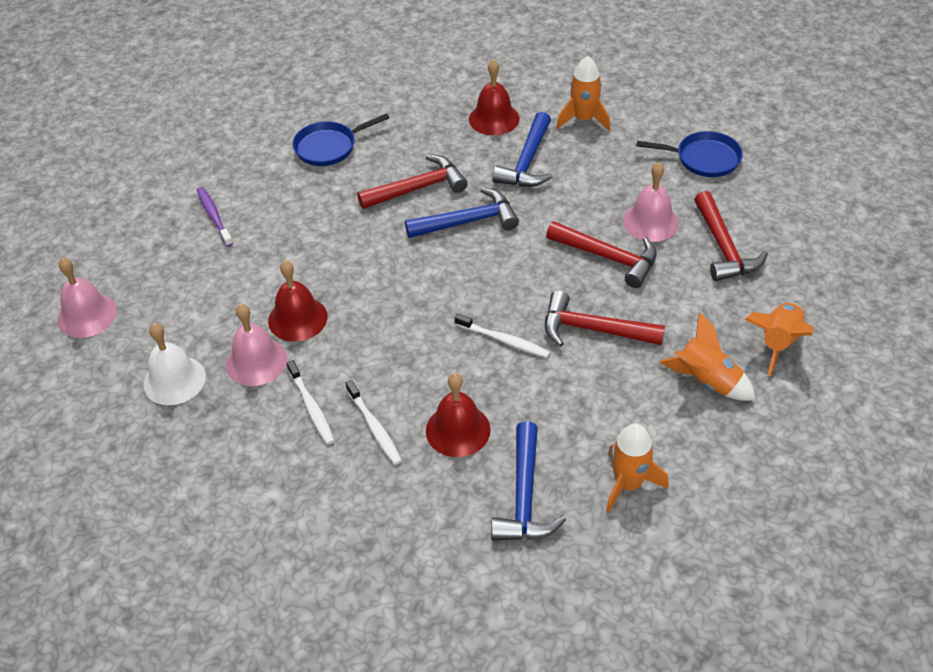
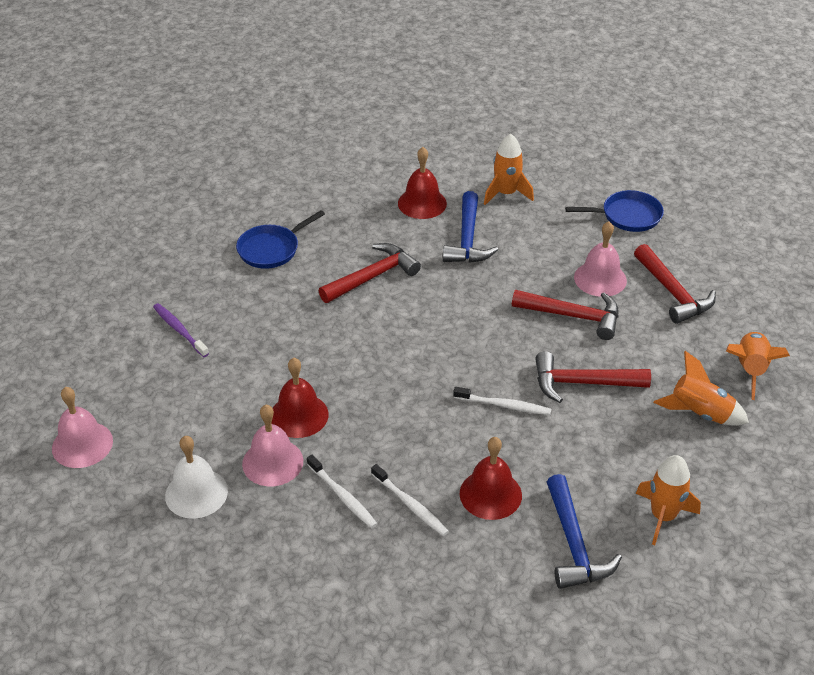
camera: 15 degrees left, 5 degrees down
(468, 221) = (432, 301): blue hammer -> none

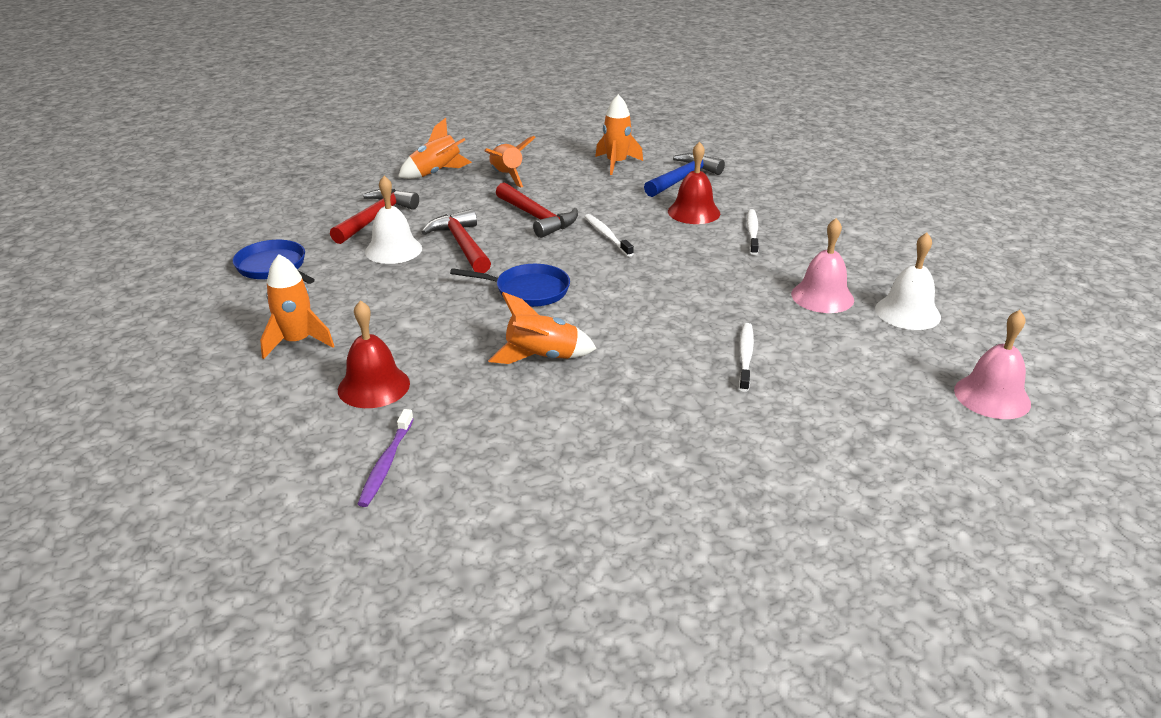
camera: 130 degrees left, 10 degrees down
(179, 330) = (794, 433): purple toothbrush -> purple toothbrush (386, 464)
(271, 249) = (588, 448): blue pan -> blue pan (528, 290)
(299, 415) = (763, 309): red bell -> none
(343, 496) = (793, 257): white toothbrush -> white toothbrush (745, 356)
(373, 276) = (542, 357): red hammer -> orange rocket
(467, 239) = (411, 331): blue hammer -> none
(600, 278) = (393, 250): pink bell -> white bell

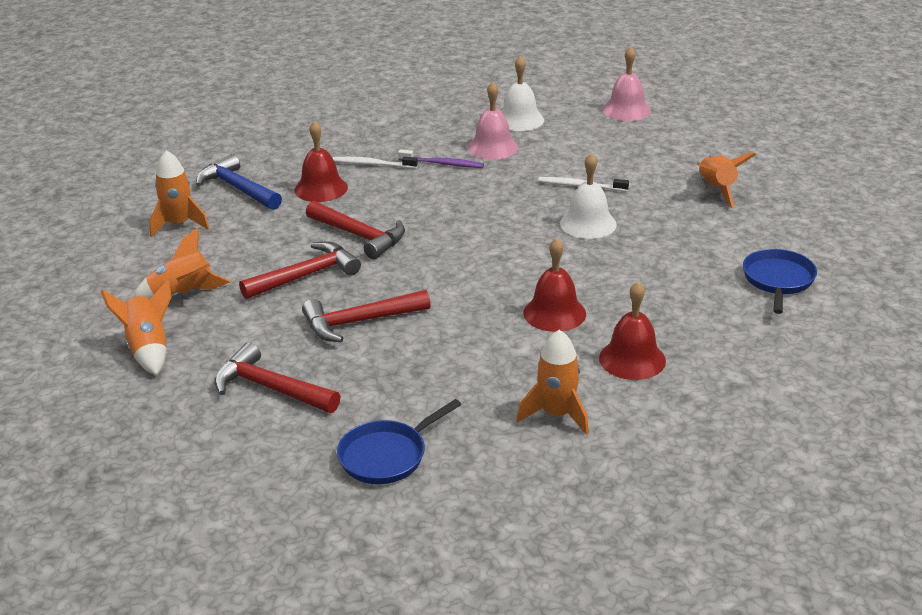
camera: 85 degrees left, 0 degrees up
(386, 464) = (739, 344): purple toothbrush -> purple toothbrush (443, 164)
(393, 250) = (361, 368): white bell -> white bell (588, 224)
(465, 340) = (554, 313): none -> red bell
(528, 290) = (466, 281): blue pan -> blue pan (778, 280)
(542, 357) = (583, 273): orange rocket -> orange rocket (716, 190)
(607, 235) = (360, 236): white toothbrush -> red hammer

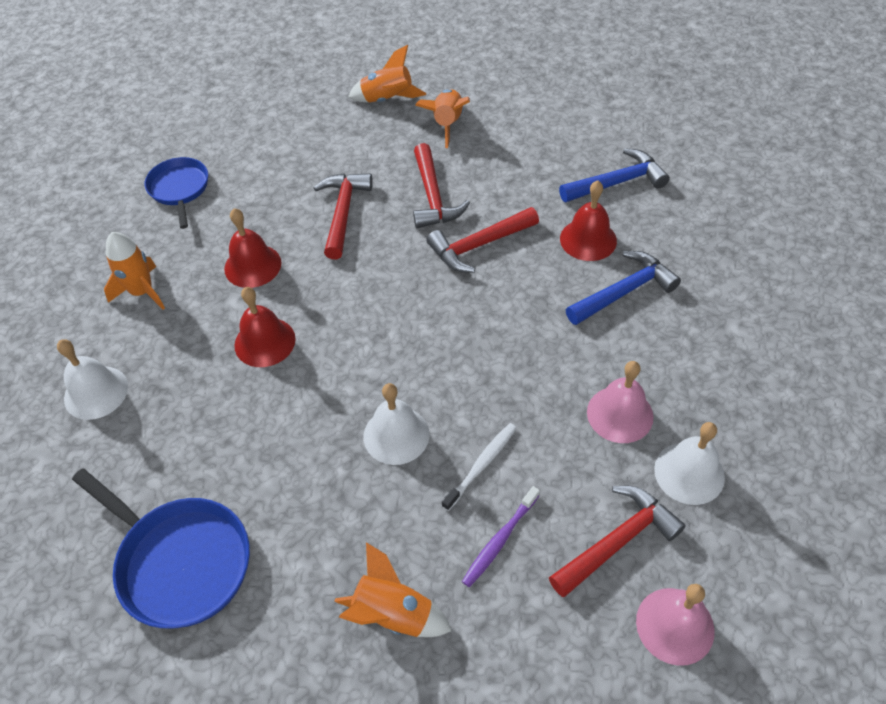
camera: 115 degrees right, 20 degrees up
(179, 224) = (566, 137): orange rocket -> none
(270, 388) = (296, 149): red hammer -> red hammer (618, 541)
(372, 164) = (624, 291): white toothbrush -> blue hammer
(443, 164) = (598, 352): purple toothbrush -> purple toothbrush (499, 540)
(632, 359) = (163, 369): red bell -> red bell (252, 265)
(691, 389) = (96, 392): none -> white bell
(778, 280) = (180, 562): blue pan -> blue pan, size x1.54

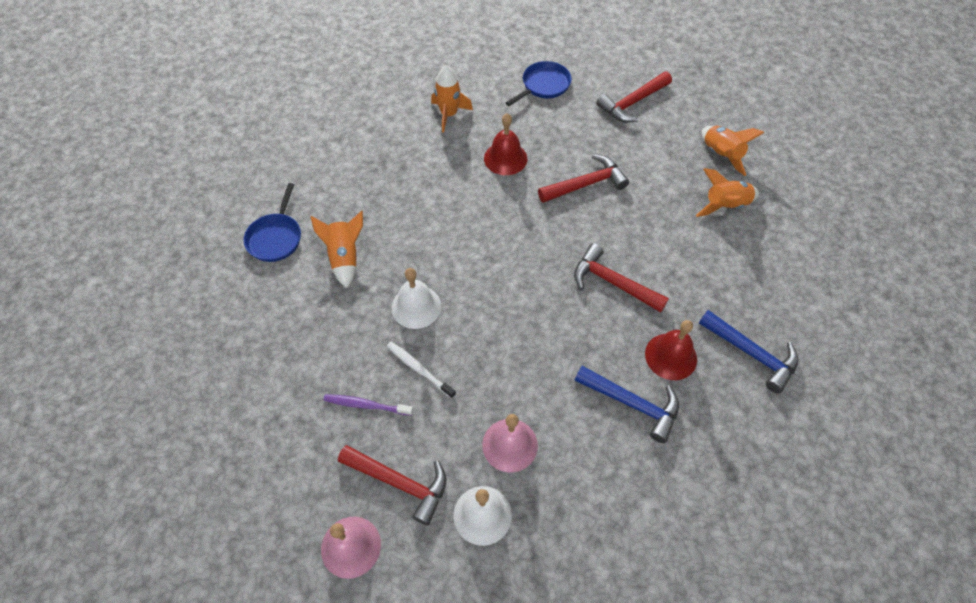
camera: 60 degrees right, 5 degrees up
(96, 392) = (365, 135): white bell -> none
(180, 562) = (275, 237): blue pan -> blue pan, size x0.65
(265, 342) = (448, 197): red bell -> none
(393, 613) = (289, 365): orange rocket -> orange rocket (345, 257)
(433, 197) = (640, 231): red hammer -> red hammer (632, 103)
(482, 465) = (419, 369): white toothbrush -> white toothbrush turned 150 degrees counterclockwise

